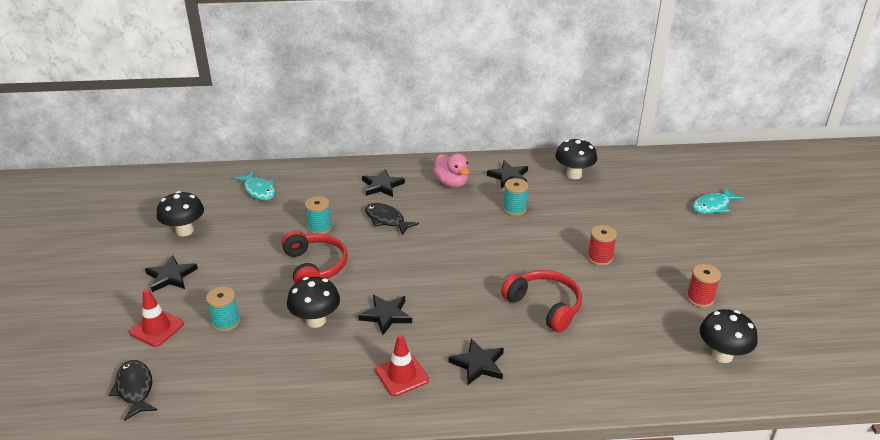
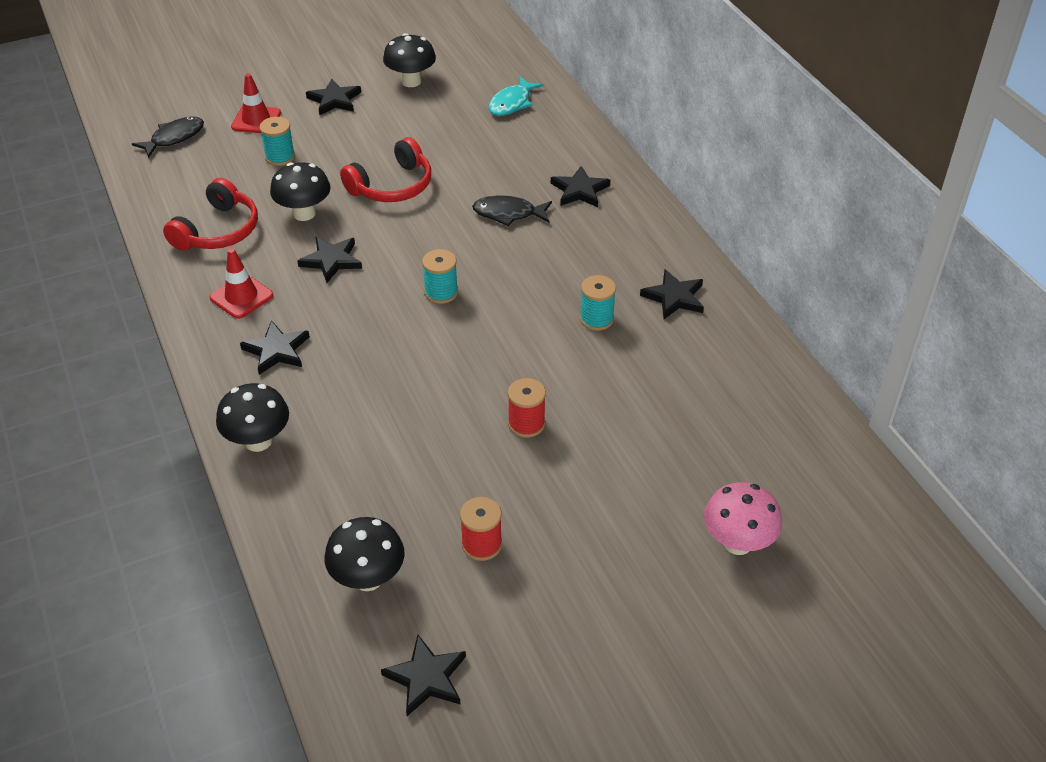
camera: 70 degrees right, 10 degrees up
(319, 228) = (465, 168): turquoise spool -> turquoise spool (441, 292)
(386, 220) = (508, 214): black fish -> black fish turned 105 degrees counterclockwise
(451, 183) = (623, 247): pink duck -> none
(545, 306) = (400, 387): red headphones -> red headphones (218, 231)
(574, 175) = (724, 363): black mushroom -> black mushroom (258, 441)
(713, 206) = (737, 543): turquoise fish -> pink mushroom
(805, 344) = (426, 677): none -> black star

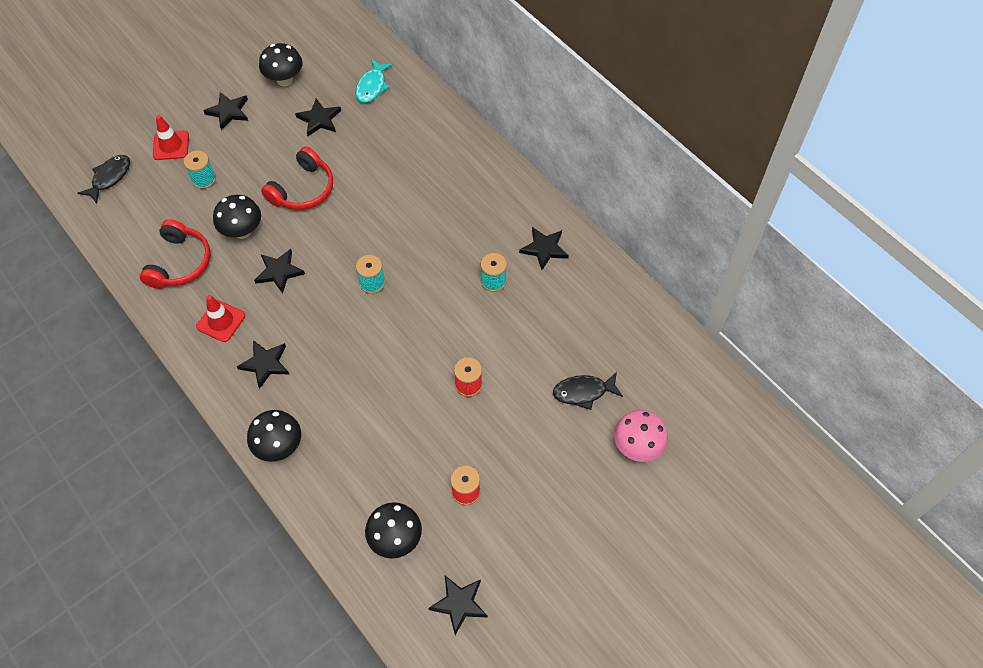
camera: 15 degrees left, 15 degrees up
(508, 214) = (401, 197): black fish -> black fish (583, 392)
(579, 190) = (449, 163): black star -> black star (319, 119)

